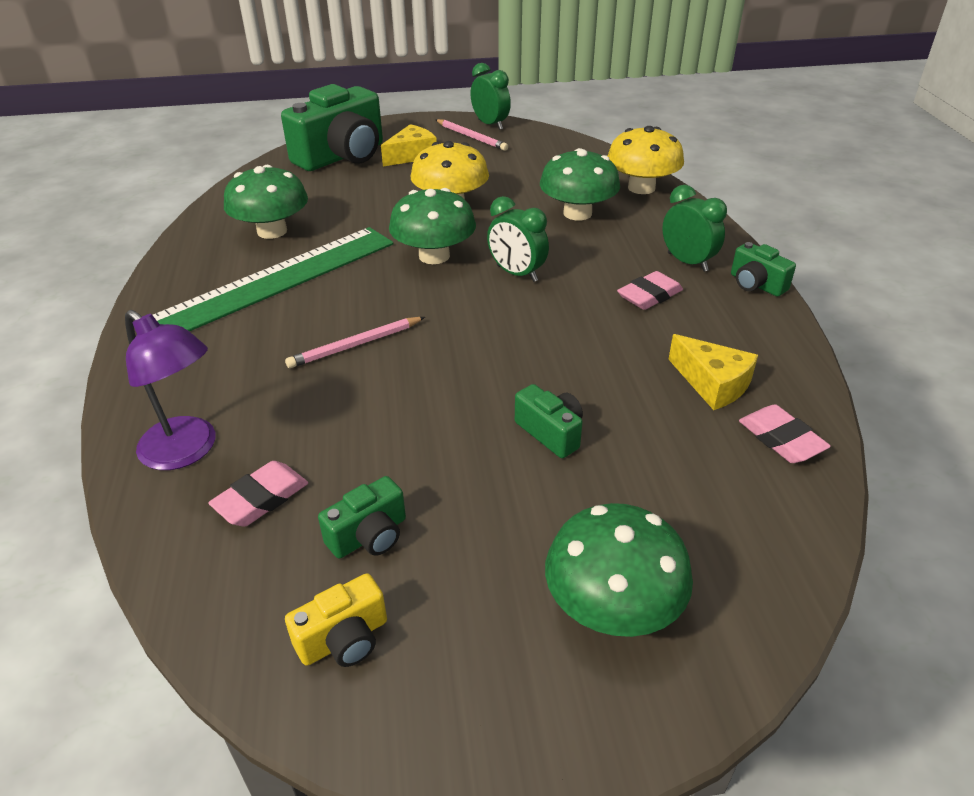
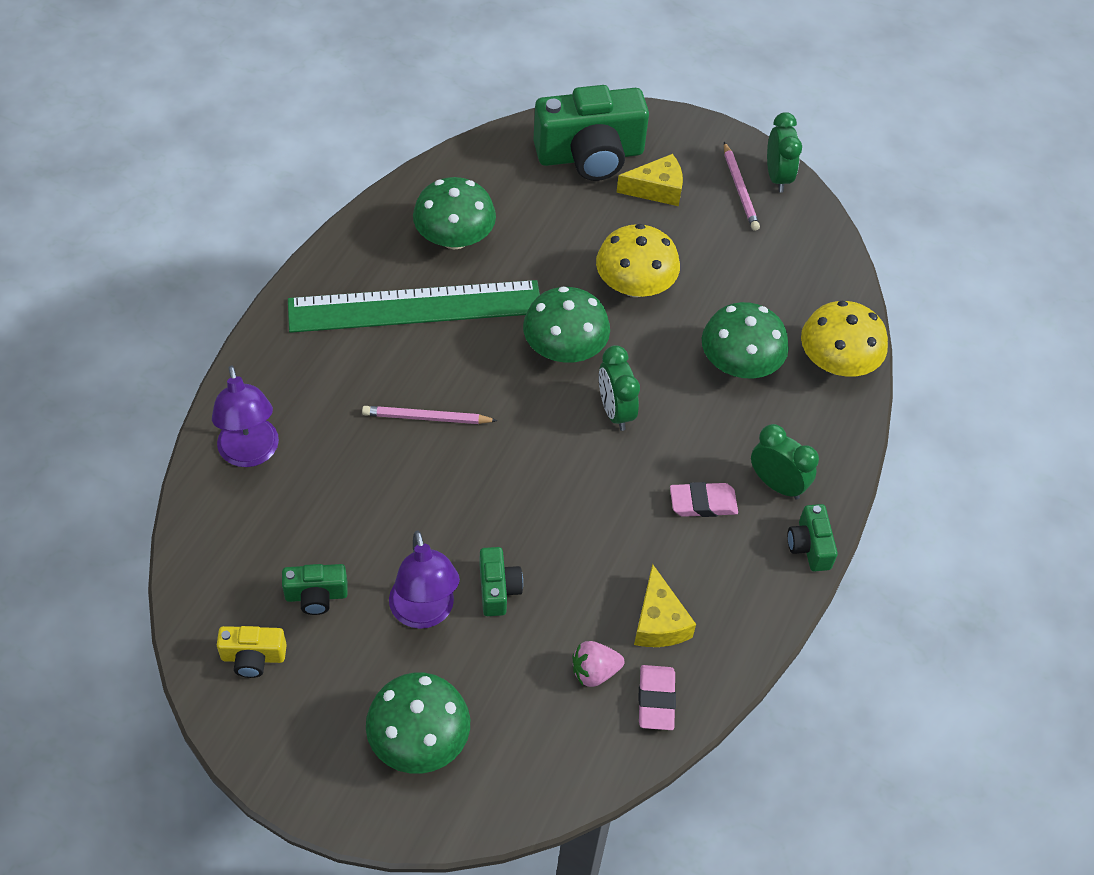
camera: 30 degrees right, 15 degrees up
(261, 498) = (271, 524): pink eraser -> none
(500, 488) = (424, 613): none -> purple lamp
(687, 262) = (777, 484): green clock -> green clock turned 45 degrees counterclockwise
(706, 447) = (594, 672): none -> pink strawberry

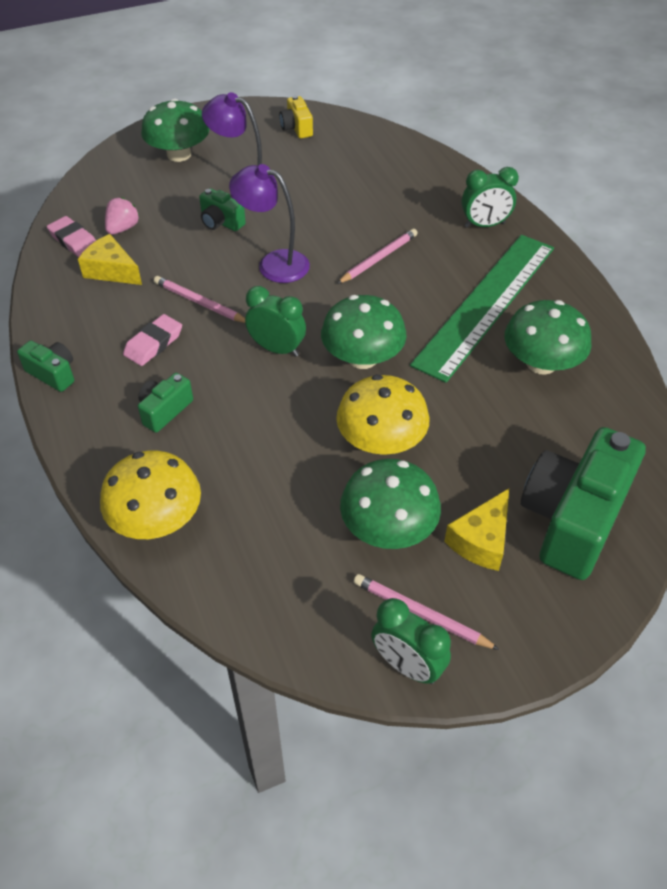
camera: 135 degrees right, 5 degrees down
(250, 453) = (433, 180): purple lamp -> purple lamp (273, 263)
(253, 657) = (296, 128): yellow camera -> yellow camera turned 60 degrees counterclockwise
(316, 596) = (305, 161): green camera -> green camera (164, 410)
(622, 510) = (200, 303): none -> pink pencil
(739, 364) = (232, 451): green mushroom -> green mushroom (388, 528)
(777, 484) = (114, 392): green clock -> green clock (484, 225)

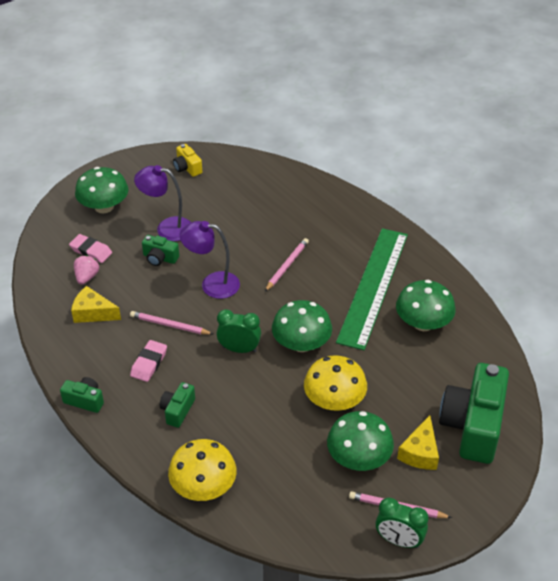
camera: 15 degrees left, 5 degrees down
(74, 241) = (53, 294): pink eraser -> pink eraser (91, 251)
(484, 225) = (353, 225): green clock -> none

